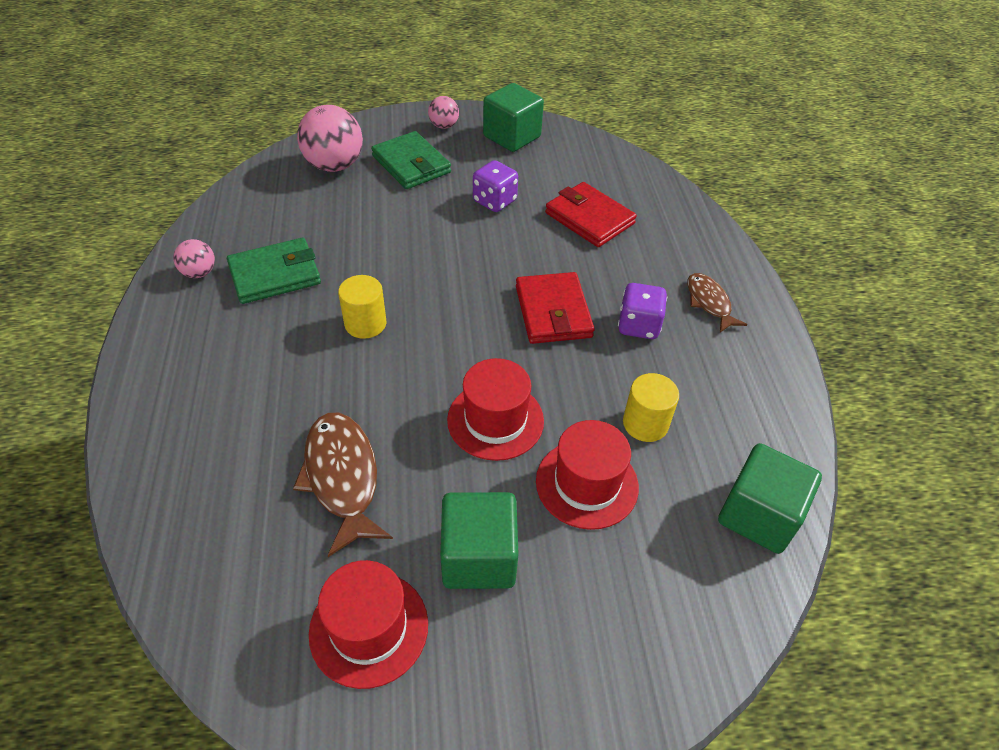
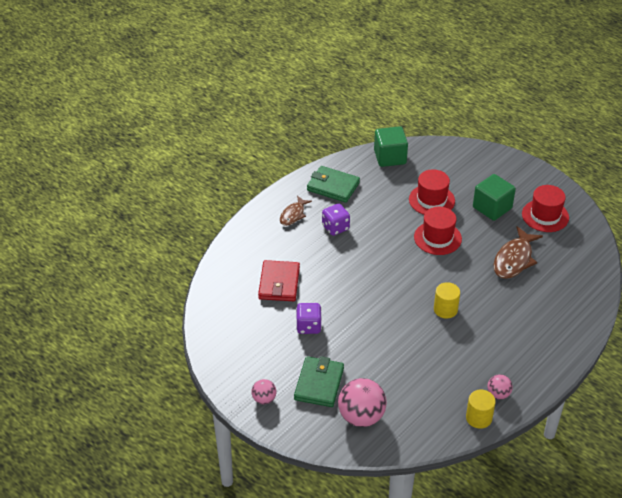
camera: 130 degrees left, 5 degrees down
(275, 274) = (462, 365): green wallet -> green wallet (333, 186)
(512, 137) = (239, 360): green cube -> none
(553, 312) = (360, 257): red wallet -> none
(645, 423) = (386, 200): yellow cylinder -> yellow cylinder (478, 418)

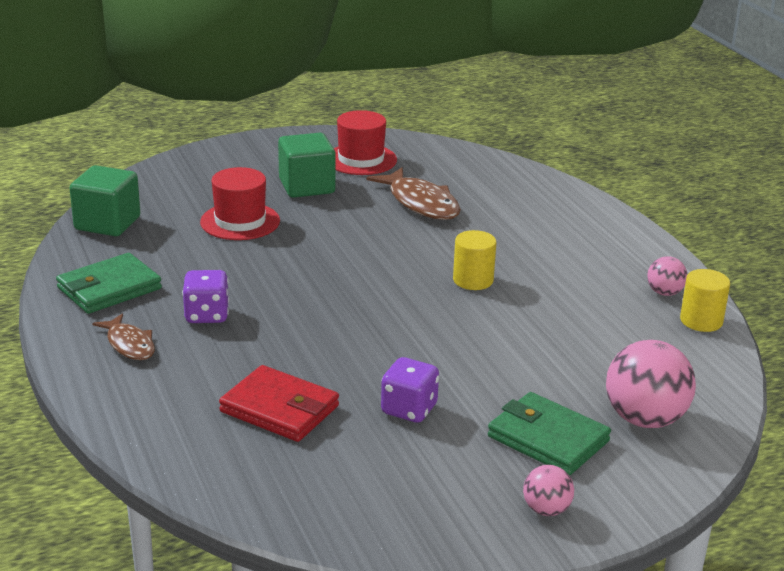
camera: 65 degrees left, 15 degrees down
(437, 238) = (323, 241): red hat -> none

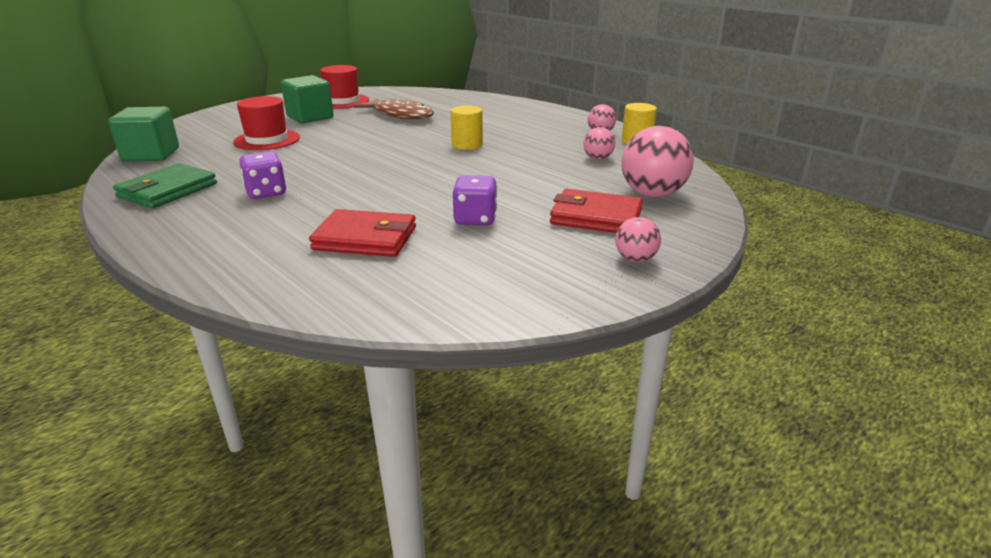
camera: 20 degrees left, 0 degrees up
(129, 345) = (202, 221): brown fish -> none
(548, 439) = (596, 217): green wallet -> red wallet
(623, 341) = (598, 158): none -> pink ball

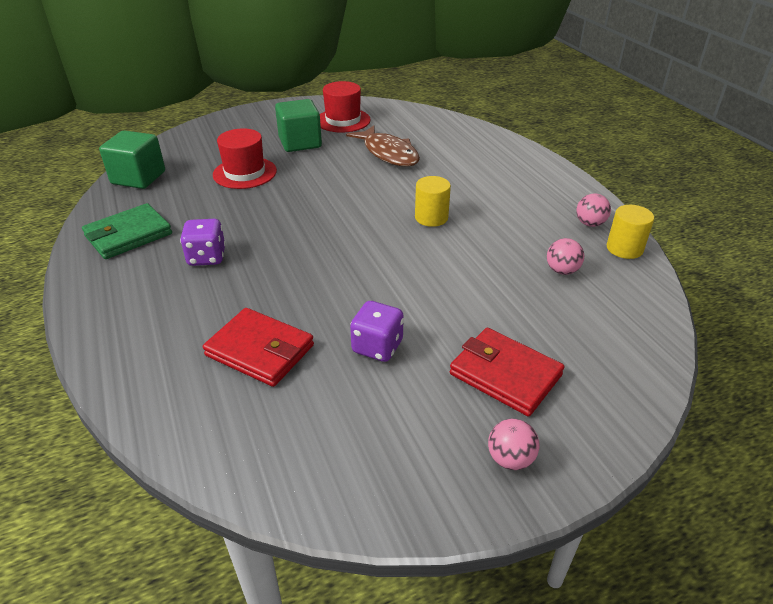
camera: 20 degrees right, 10 degrees up
(652, 194) = (591, 350): pink ball -> none

